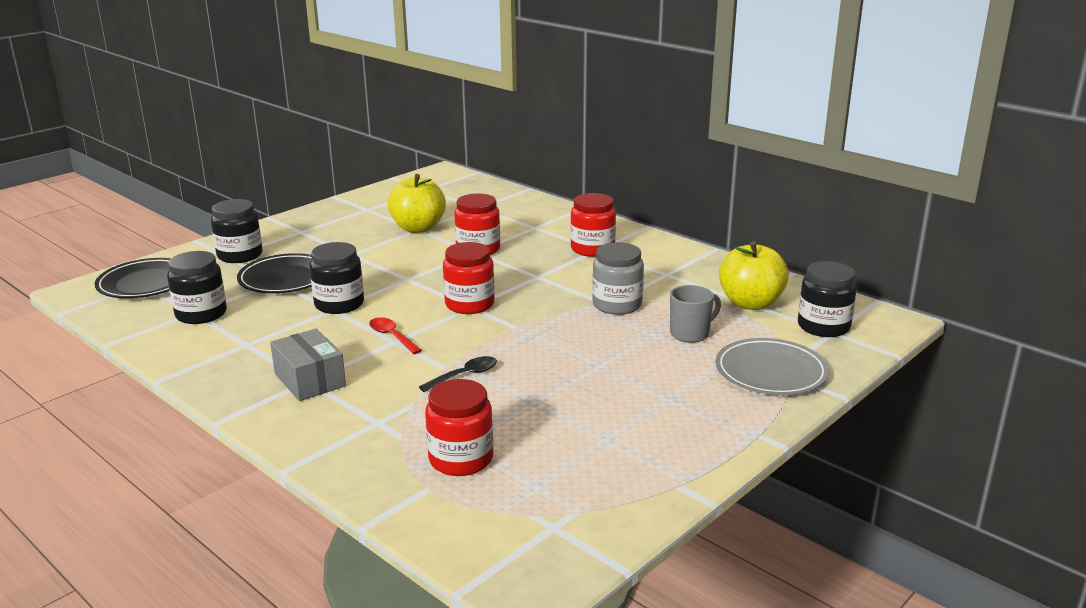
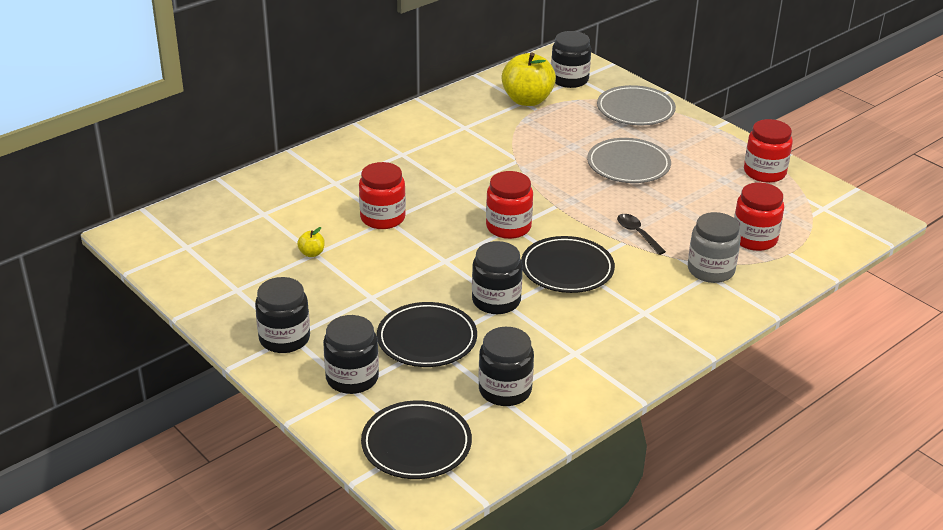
camera: 85 degrees left, 10 degrees up
(298, 229) = (284, 338): none -> black jar
(310, 380) = (643, 311): grey box -> none
(392, 336) = (567, 269): red spoon -> black plate
(418, 228) = (312, 253): yellow apple -> yellow apple, size x0.42
(592, 249) = (400, 156): red jar -> red jar (764, 172)
(617, 305) = (521, 156): grey jar -> grey jar (710, 270)
(622, 368) = (628, 165): none -> grey plate
(691, 334) = (576, 131): grey mug -> none

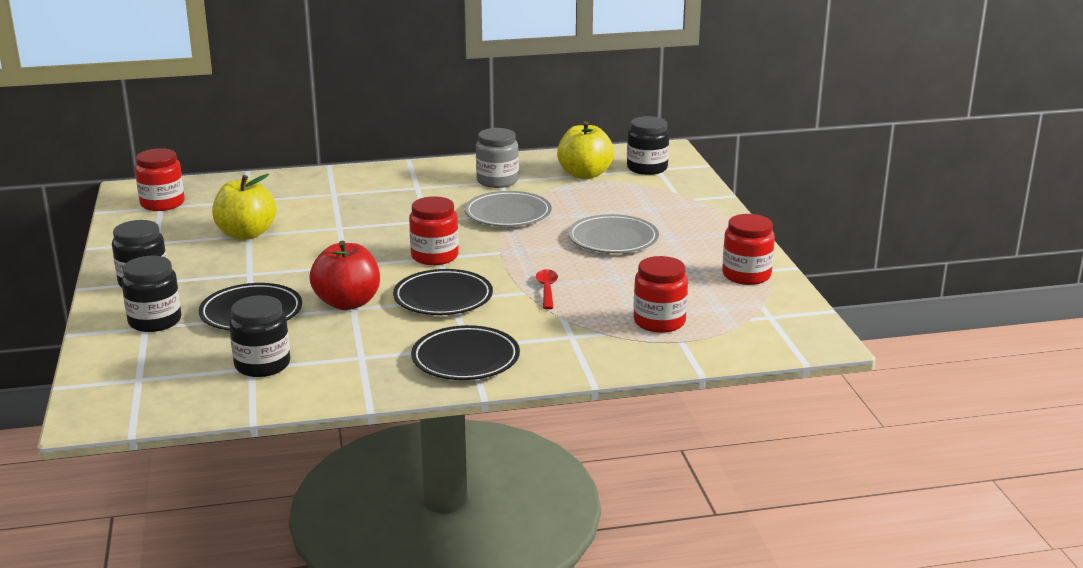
camera: 30 degrees right, 10 degrees down
(312, 253) = (246, 234): yellow apple -> yellow apple, size x2.36
(382, 218) = (337, 225): red jar -> red jar (162, 203)
(416, 444) = (137, 378): black plate -> black plate (465, 359)
(496, 301) = (347, 303): black jar -> red apple
(635, 110) = (680, 202): grey plate -> grey plate (508, 214)
(637, 234) = (547, 289): black spoon -> red spoon
(710, 270) = (579, 333): grey jar -> grey jar (497, 181)

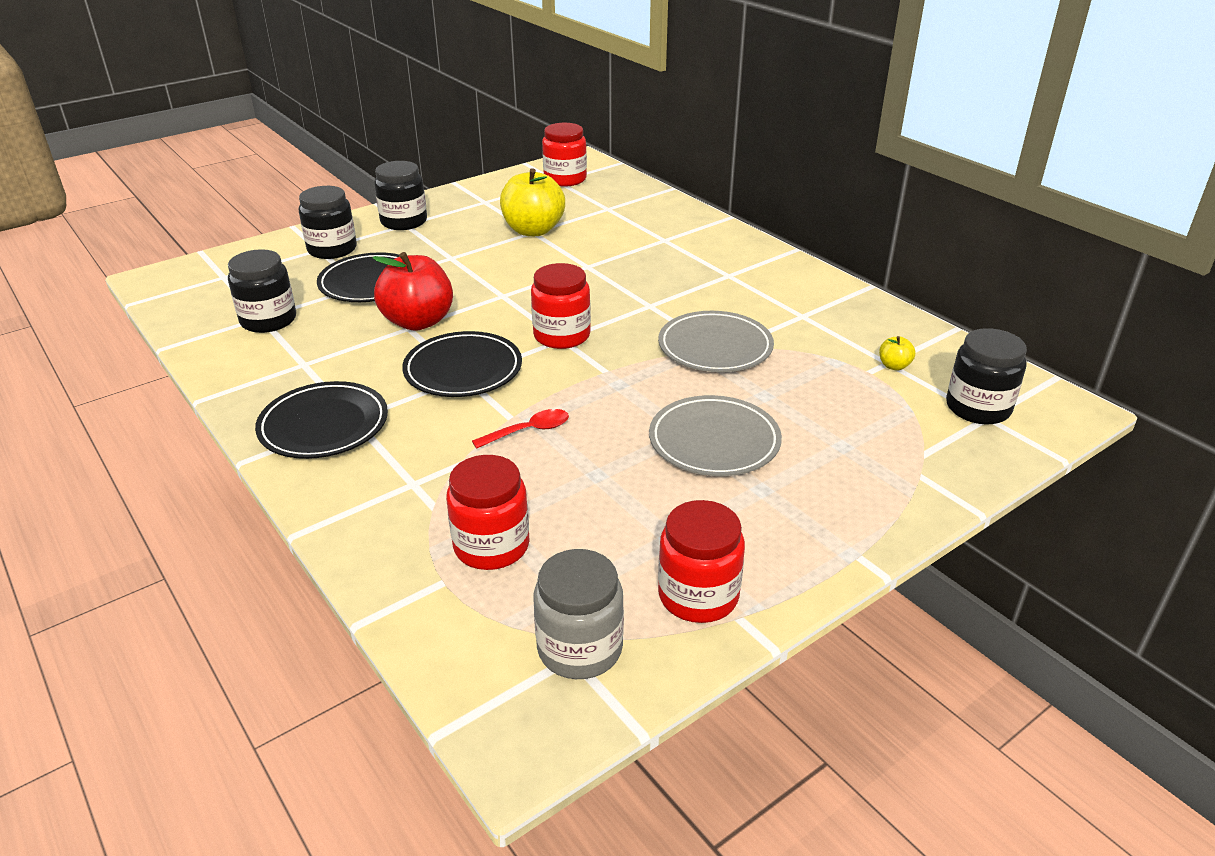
camera: 65 degrees right, 10 degrees up
(497, 181) = (801, 314): grey jar -> grey jar (580, 648)
(584, 174) = (894, 366): yellow apple -> yellow apple, size x0.42

